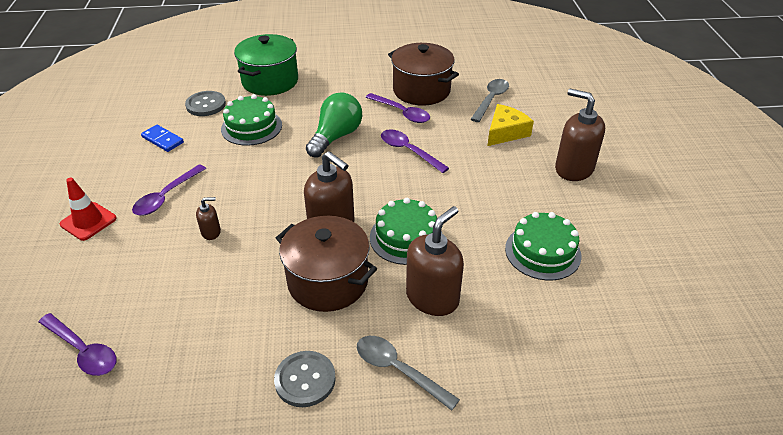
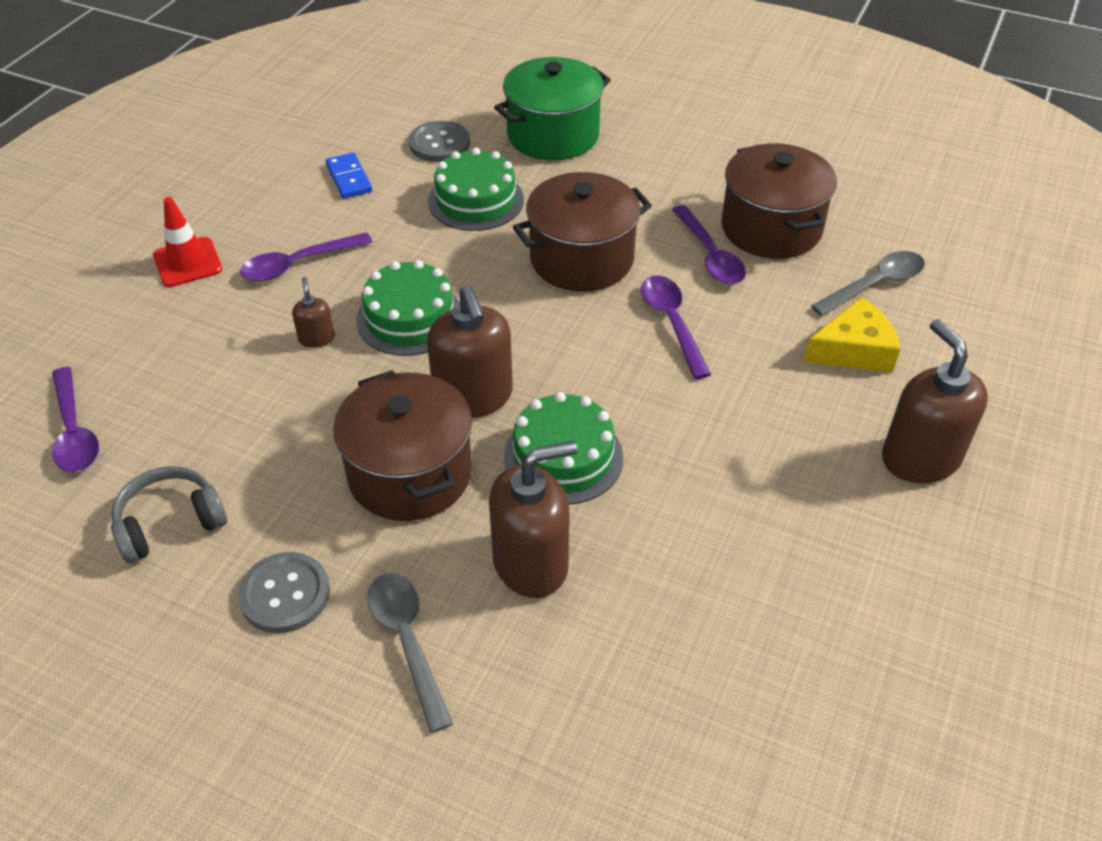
camera: 30 degrees right, 5 degrees up
(196, 375) = (170, 523): none -> grey headphones
(211, 232) = (316, 338): brown soap dispenser -> brown soap dispenser turned 120 degrees counterclockwise
(336, 137) = (581, 259): green light bulb -> brown pot
(542, 252) = (751, 571): green cake -> green cake (410, 318)

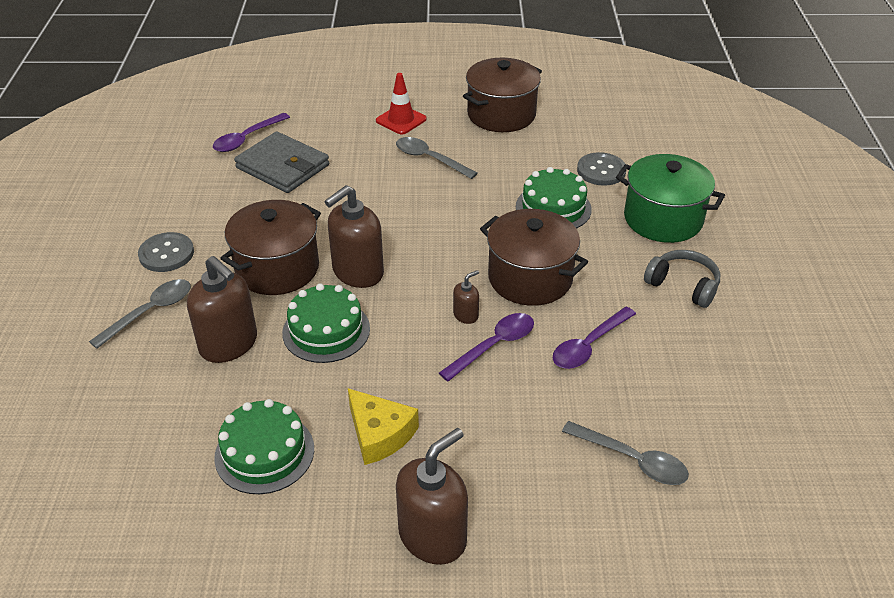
camera: 65 degrees right, 5 degrees down
(170, 523) = (199, 195): grey headphones -> grey headphones (683, 285)
(184, 409) = (282, 166): none -> grey wallet
(298, 264) = (429, 159): purple spoon -> grey spoon
(316, 338) = (369, 190): brown soap dispenser -> brown soap dispenser (466, 315)
(349, 178) = (529, 147): blue domino -> none
(410, 318) = (412, 220): green cake -> green cake (264, 453)
(771, 228) = (654, 373): brown pot -> brown pot (501, 114)
(854, 350) = (536, 464): yellow cheese -> yellow cheese (379, 434)

